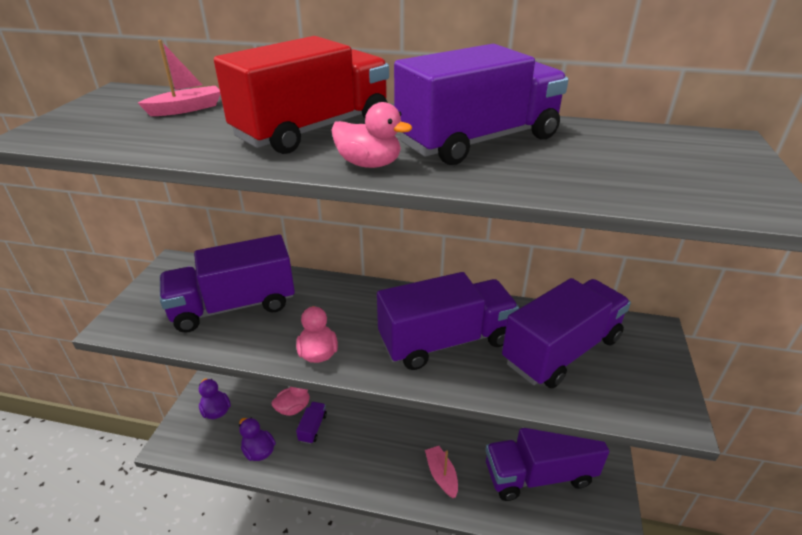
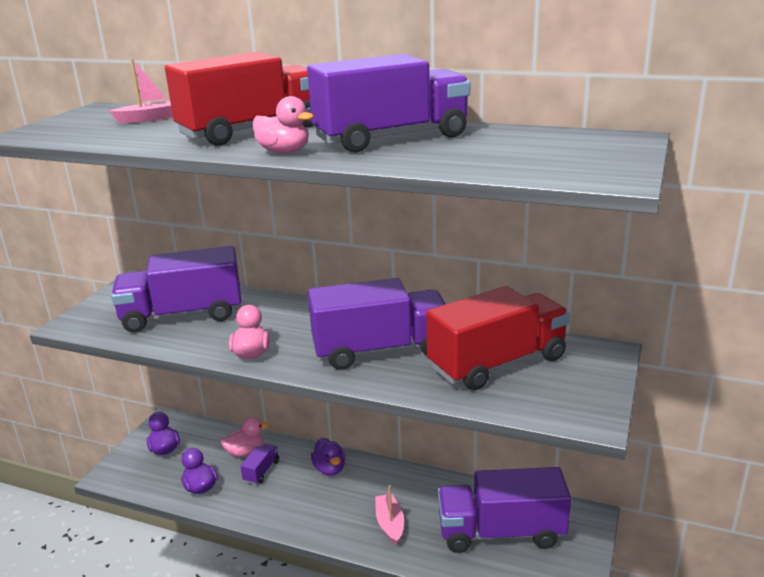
camera: 10 degrees right, 10 degrees down
(374, 420) = (330, 469): none -> purple duck
(561, 350) = (497, 363): purple truck -> red truck

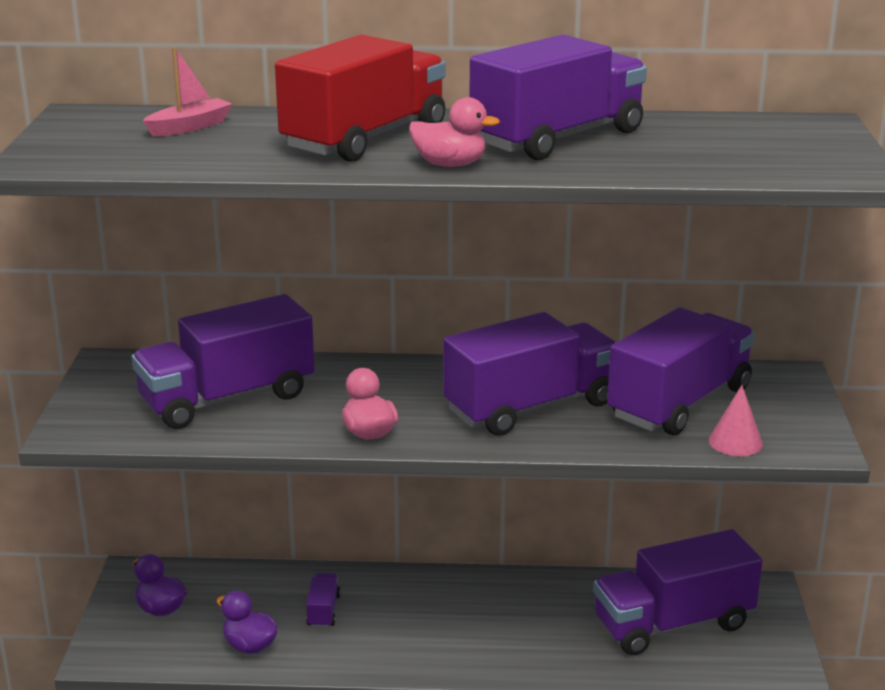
camera: 20 degrees left, 0 degrees up
(245, 452) = (284, 592): pink duck -> none
(330, 469) = (416, 592): purple duck -> none
(390, 524) = (534, 640): pink boat -> none
(497, 363) = (679, 403): red truck -> purple truck
(521, 404) = (735, 442): none -> pink cone

